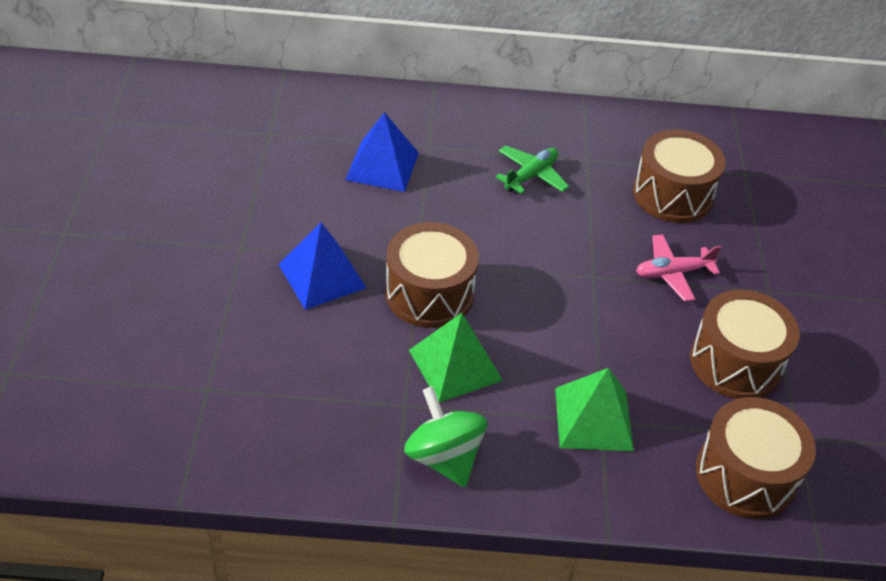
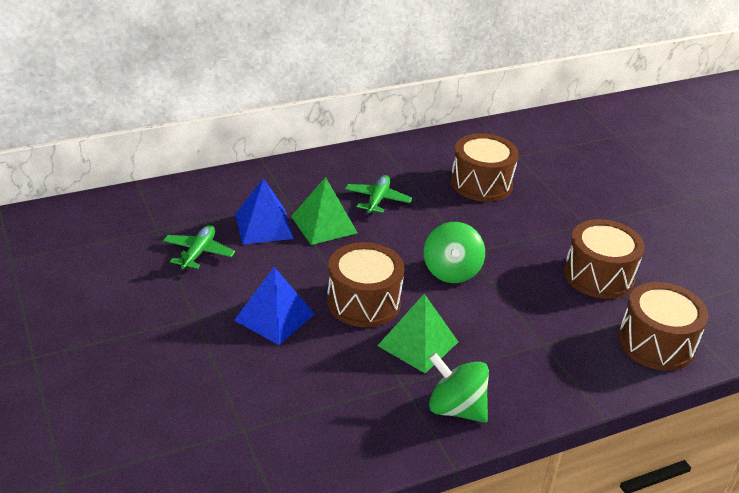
camera: 25 degrees left, 10 degrees down
(293, 174) = (198, 253): none -> green plane
(555, 293) = (451, 271): none -> green spinning top
(593, 418) = (537, 344): green pyramid -> green pyramid (324, 224)
(672, 273) = (518, 233): pink plane -> none

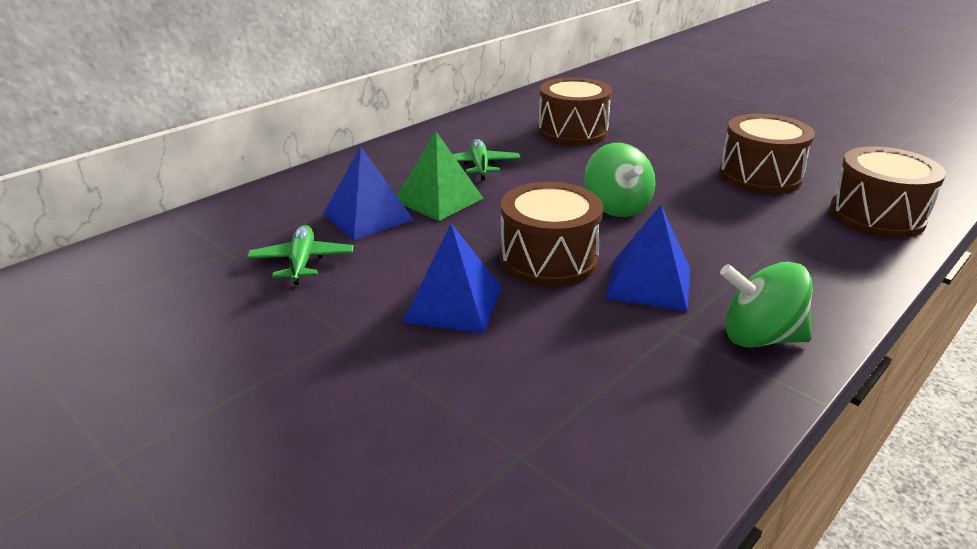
camera: 20 degrees left, 5 degrees down
(418, 343) = (649, 283): green pyramid -> blue pyramid

